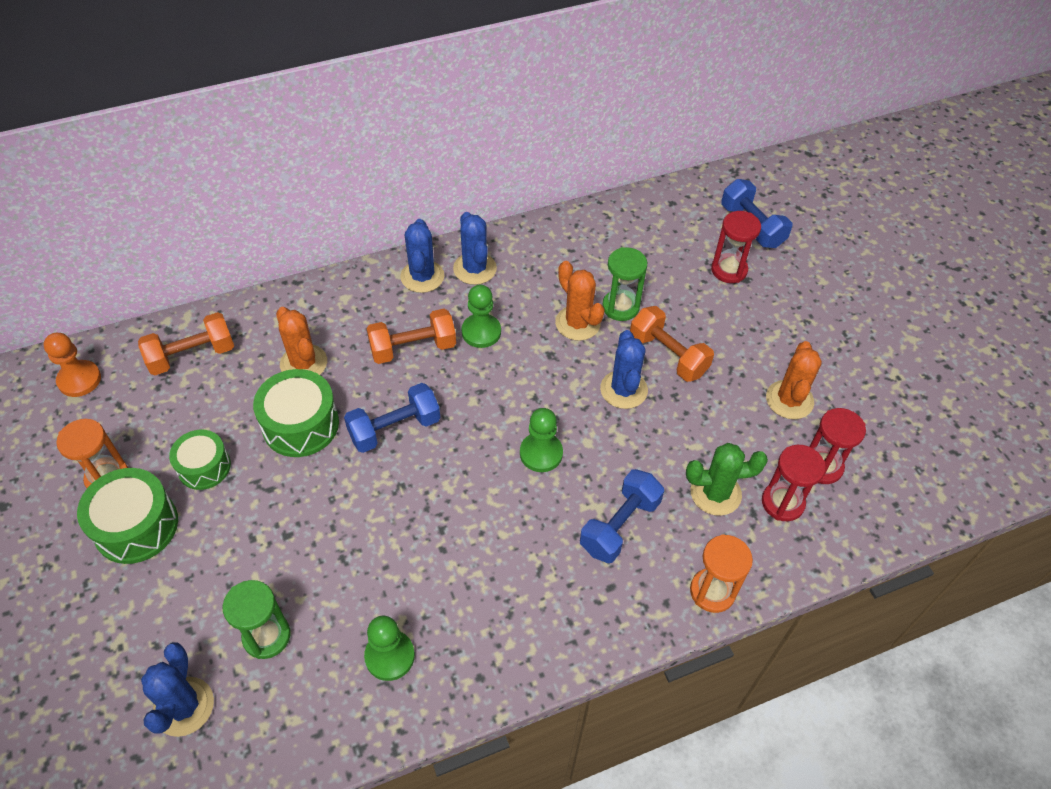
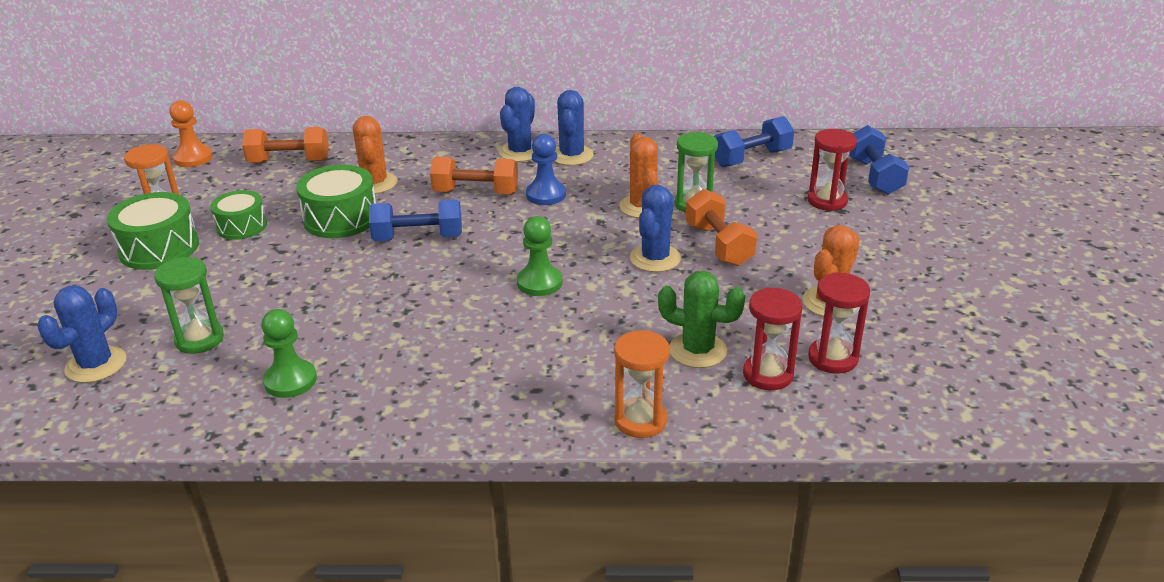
camera: 25 degrees right, 20 degrees down
(481, 332) = (546, 195): green pawn -> blue pawn
(619, 525) = (579, 349): blue dumbbell -> blue dumbbell (751, 158)

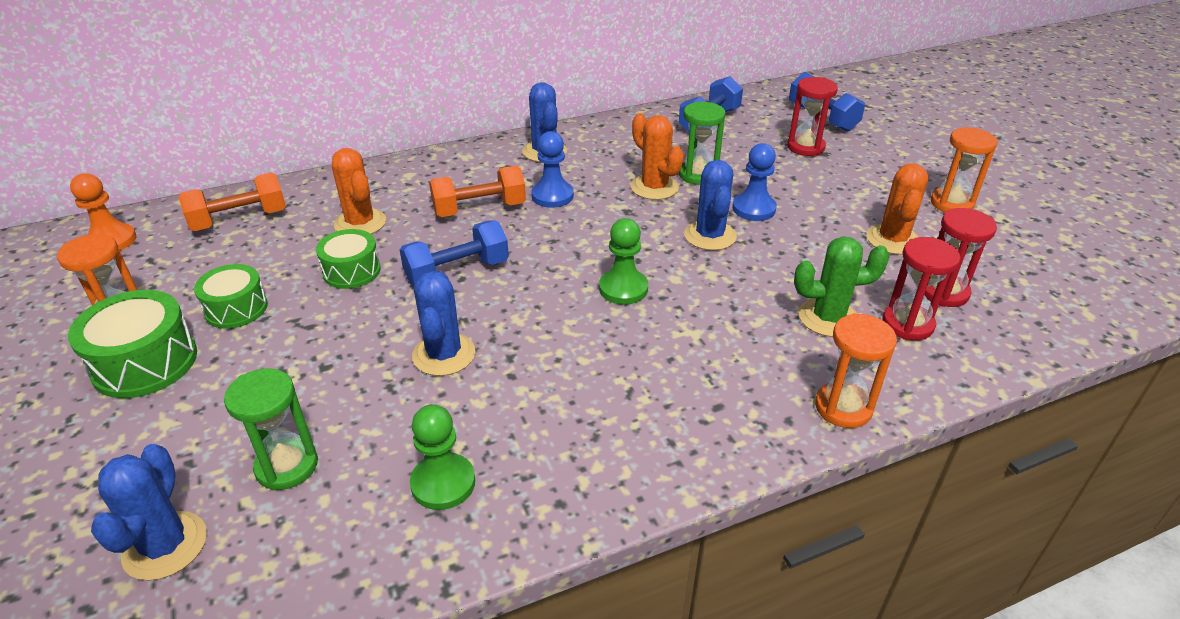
camera: 25 degrees left, 5 degrees up
(340, 218) = (351, 271): green drum -> green drum, size x0.66
(520, 152) = (490, 158): blue cactus -> blue cactus (444, 354)
(719, 245) = (753, 209): orange dumbbell -> blue pawn
(929, 285) = (951, 203): none -> orange hourglass

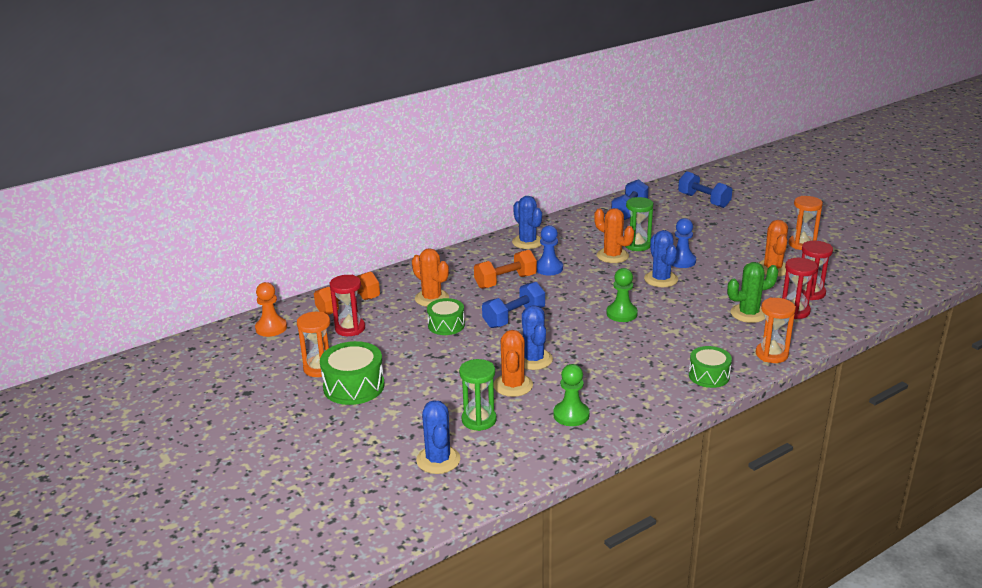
camera: 10 degrees left, 10 degrees down
(236, 308) = (387, 353): green drum -> green drum (709, 376)
(383, 401) = (513, 385): none -> orange cactus
(805, 147) = (700, 220): red hourglass -> red hourglass (350, 328)

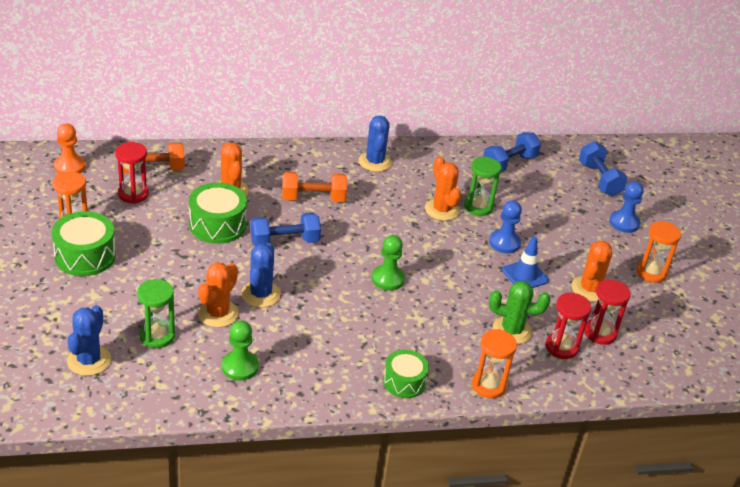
camera: 20 degrees right, 10 degrees up
(446, 325) = (217, 225): green drum -> green drum, size x1.51
(548, 268) = (367, 200): blue pawn -> blue pawn (624, 223)
(661, 279) = (463, 256): blue cactus -> none
(718, 276) = (525, 275): none -> blue traffic cone

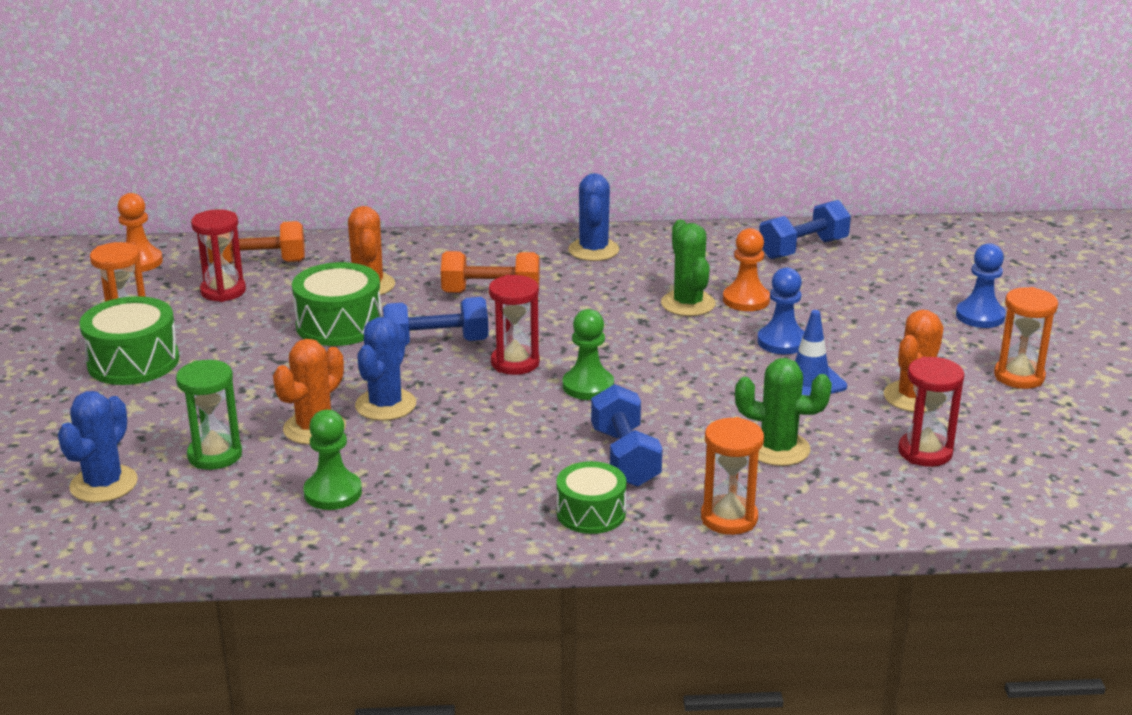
camera: 10 degrees right, 10 degrees down
(442, 210) = (688, 304): orange cactus -> green cactus
(478, 207) = (746, 300): green hourglass -> orange pawn
(561, 347) = (858, 470): red hourglass -> red hourglass (515, 363)
(599, 179) = (945, 265): blue dumbbell -> blue dumbbell (625, 457)

